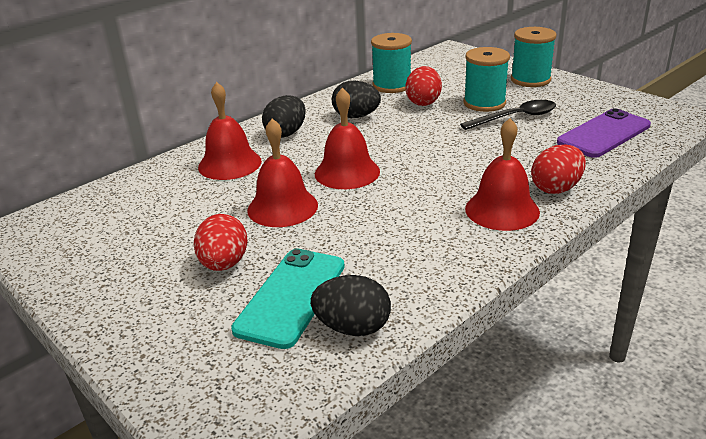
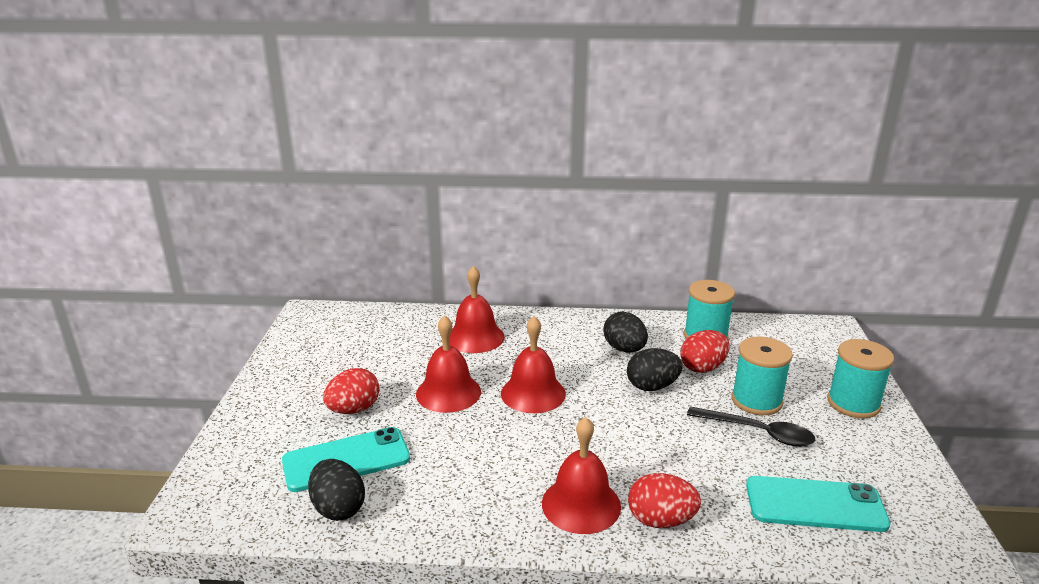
camera: 45 degrees right, 5 degrees down
(286, 133) = (550, 334): black egg -> black egg (652, 386)
(604, 134) = (815, 505): purple phone -> turquoise phone

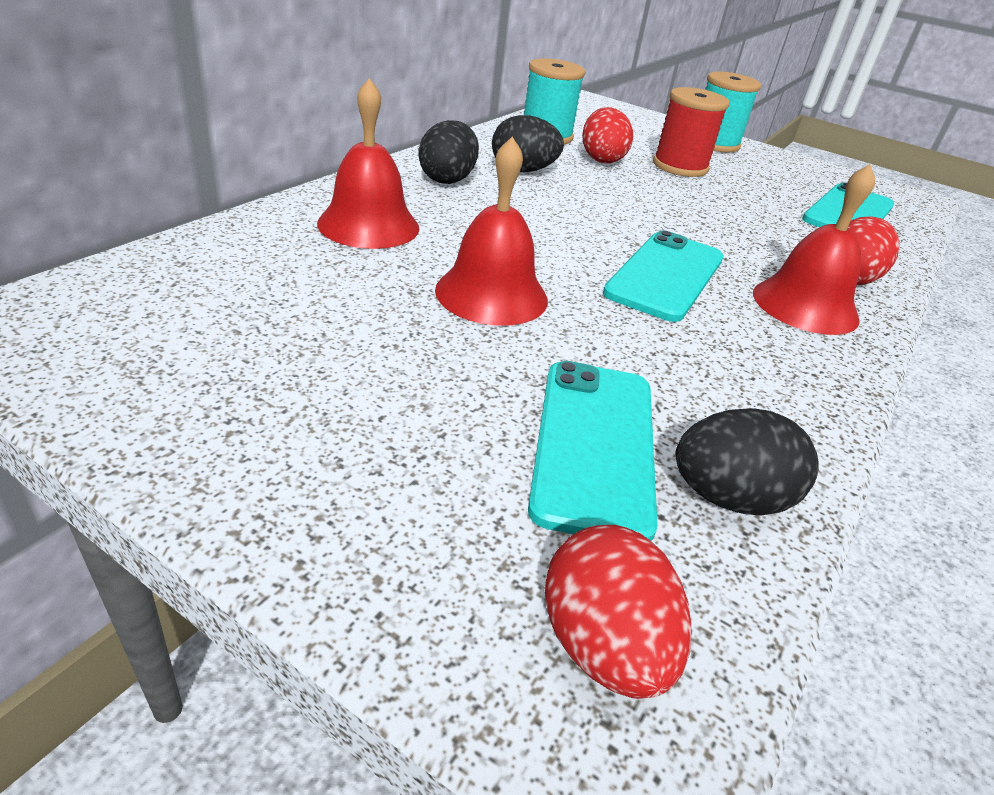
camera: 65 degrees left, 10 degrees up
(354, 409) = (446, 388): red egg -> red egg (603, 645)
(533, 393) = (558, 245): red bell -> none
(546, 439) = (666, 276): none -> turquoise phone
(652, 386) = (612, 190): black egg -> black egg (447, 179)
(756, 400) = (680, 166): turquoise spool -> red spool
(758, 432) = (731, 187): black spoon -> none

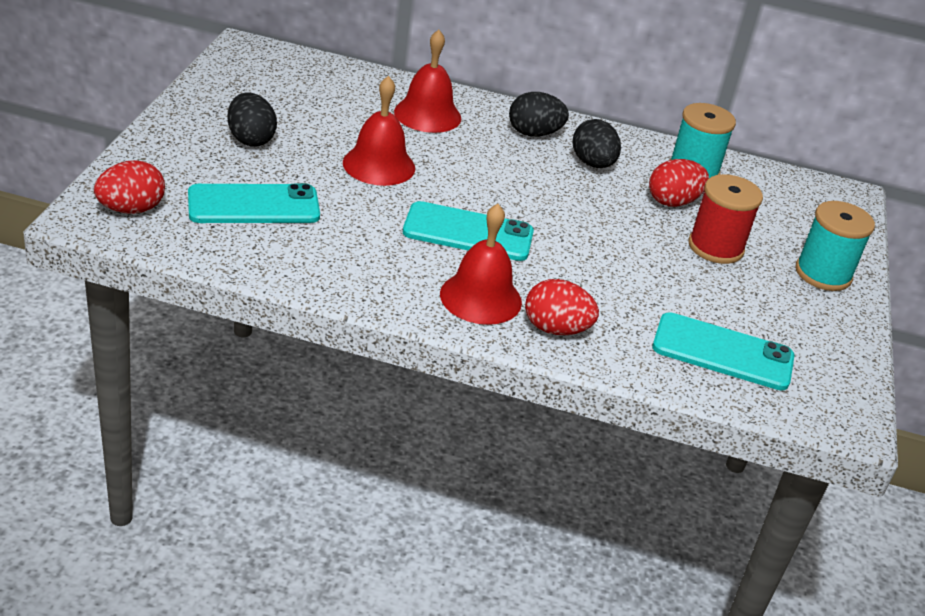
camera: 70 degrees right, 0 degrees up
(728, 498) = (236, 246): black egg -> black egg (250, 139)

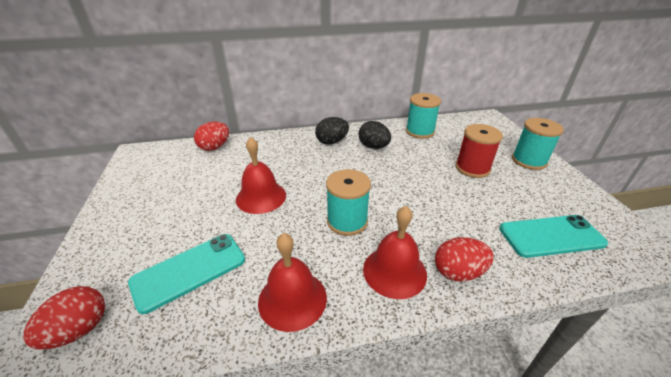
camera: 20 degrees left, 0 degrees up
(250, 139) = (164, 214): black egg -> none
(427, 114) = (269, 153): red bell -> red bell (292, 299)
(468, 233) = (347, 221): turquoise phone -> turquoise spool
(673, 202) = (428, 151): red egg -> red egg (215, 147)

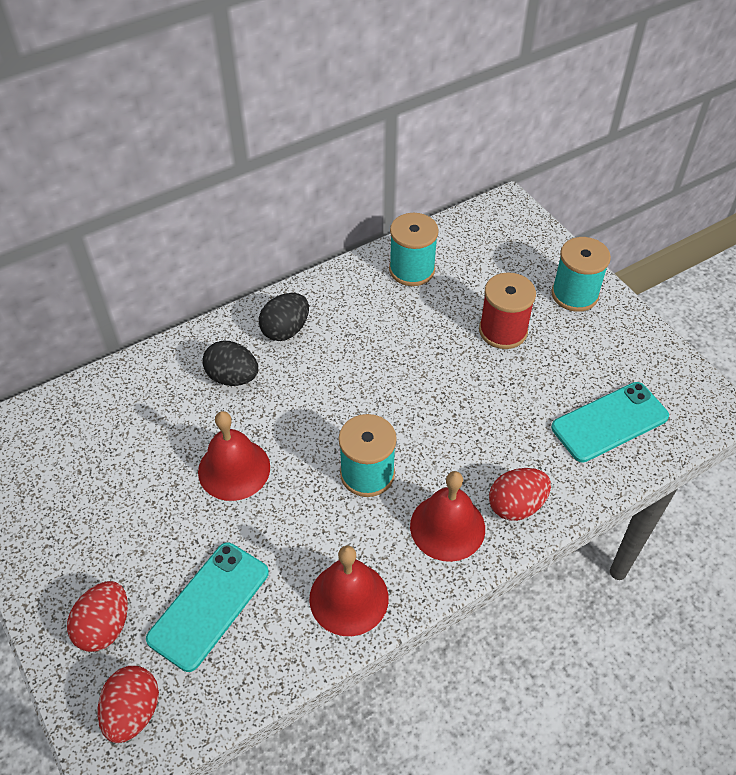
camera: 20 degrees left, 15 degrees up
(215, 147) = (103, 394): red egg -> red egg (105, 627)
(373, 147) = (353, 324): black egg -> black egg (232, 377)

